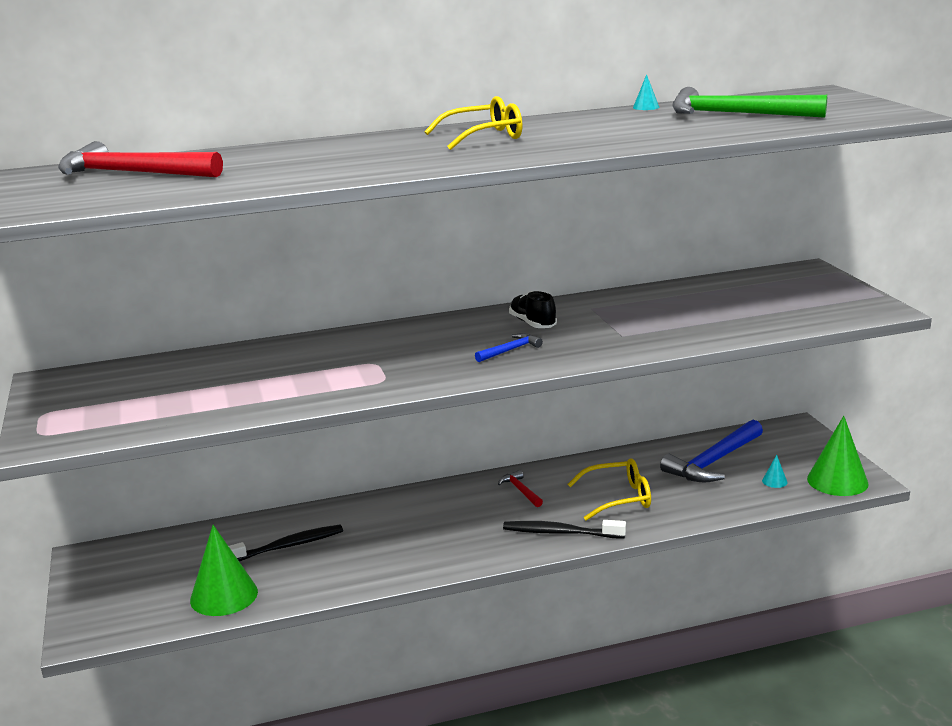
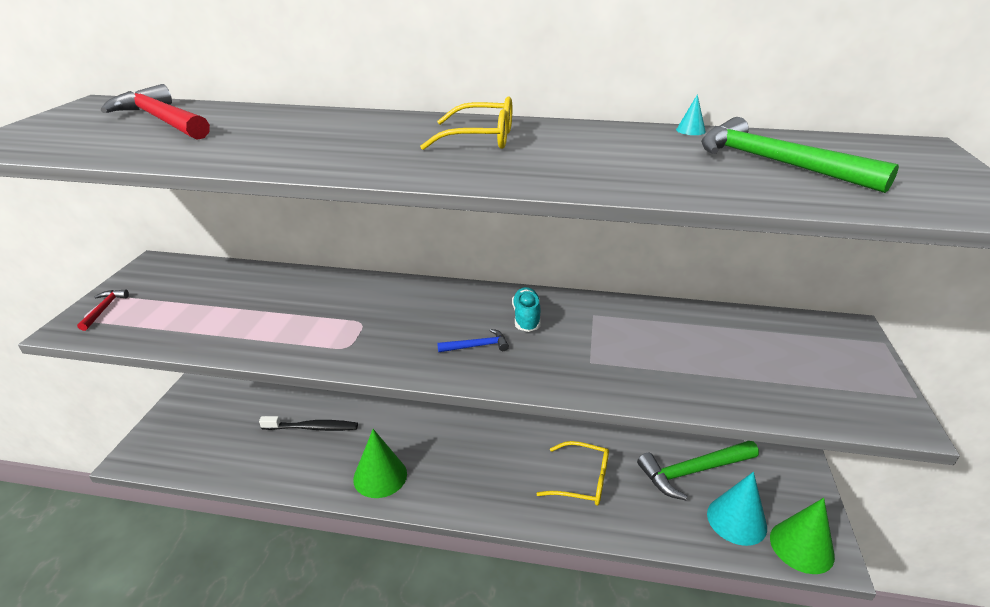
camera: 25 degrees right, 10 degrees up
(224, 596) = (237, 459): green cone -> green cone (380, 476)
(520, 490) = (511, 439): red hammer -> red hammer (104, 309)
(533, 324) = (526, 318): black shoe -> turquoise shoe
(560, 533) = (508, 501): black toothbrush -> none
(713, 462) = (693, 471): blue hammer -> green hammer
(774, 481) = (736, 520): turquoise cone -> turquoise cone, size x2.37

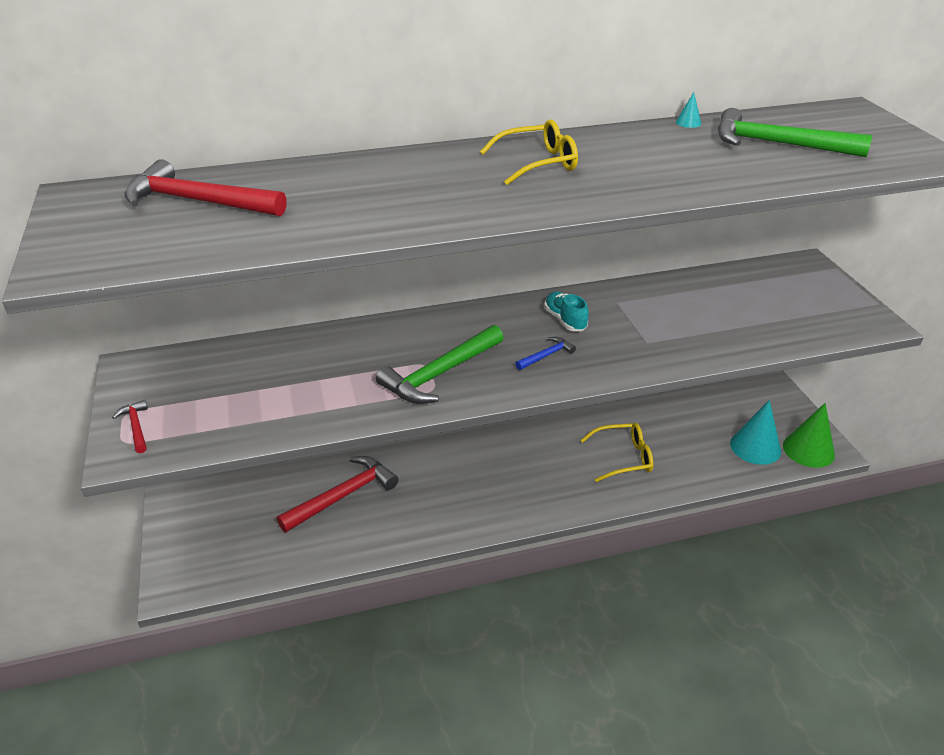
camera: 25 degrees left, 5 degrees up
(312, 428) = (343, 496): black toothbrush -> red hammer
(380, 476) = (447, 514): green cone -> none
(693, 471) = (703, 421): green hammer -> green hammer (439, 374)

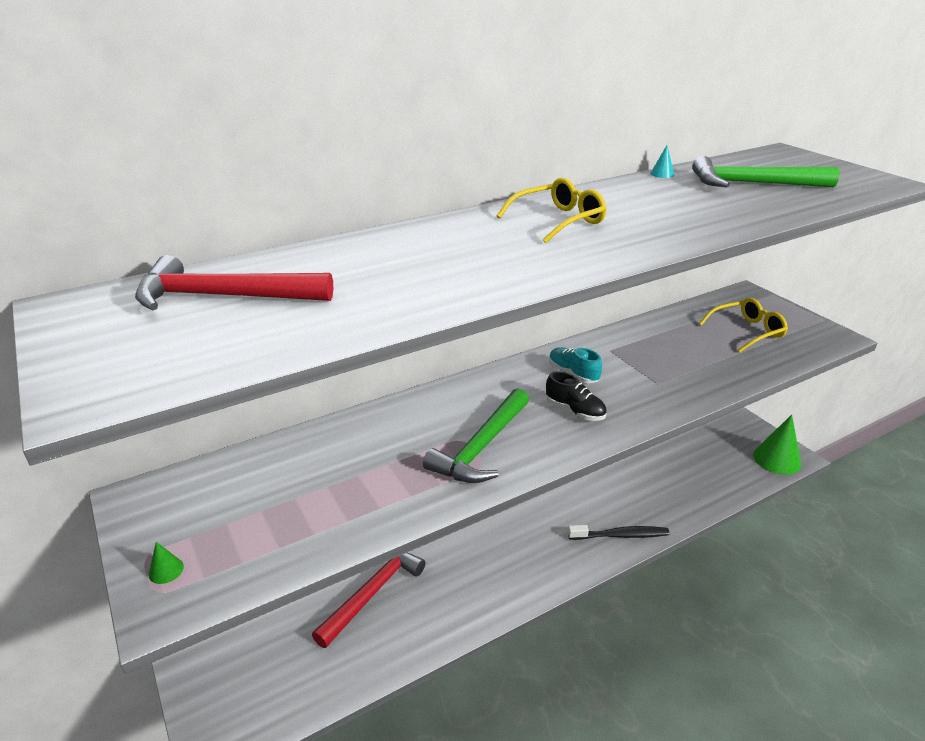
camera: 15 degrees left, 5 degrees down
(136, 427) = (166, 570): red hammer -> green cone
(546, 355) = (575, 411): blue hammer -> black shoe
(599, 492) = (620, 535): none -> black toothbrush
(623, 458) = (626, 497): yellow glasses -> yellow glasses (747, 331)
(755, 447) = (733, 465): turquoise cone -> none

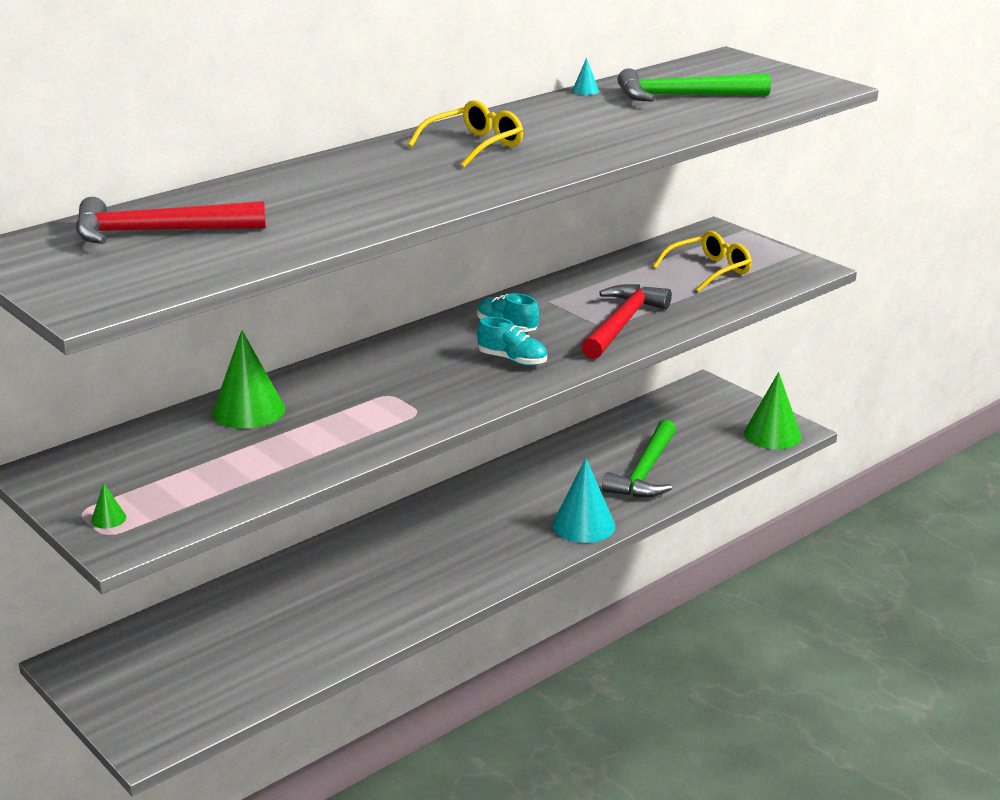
camera: 10 degrees left, 5 degrees down
(336, 445) = (248, 410): none -> green cone
(372, 592) = (292, 605): red hammer -> red hammer (622, 323)
(481, 447) = (413, 399): green hammer -> green hammer (645, 472)
(575, 411) = (512, 360): black shoe -> turquoise shoe
(620, 535) = (583, 525): black toothbrush -> turquoise cone

